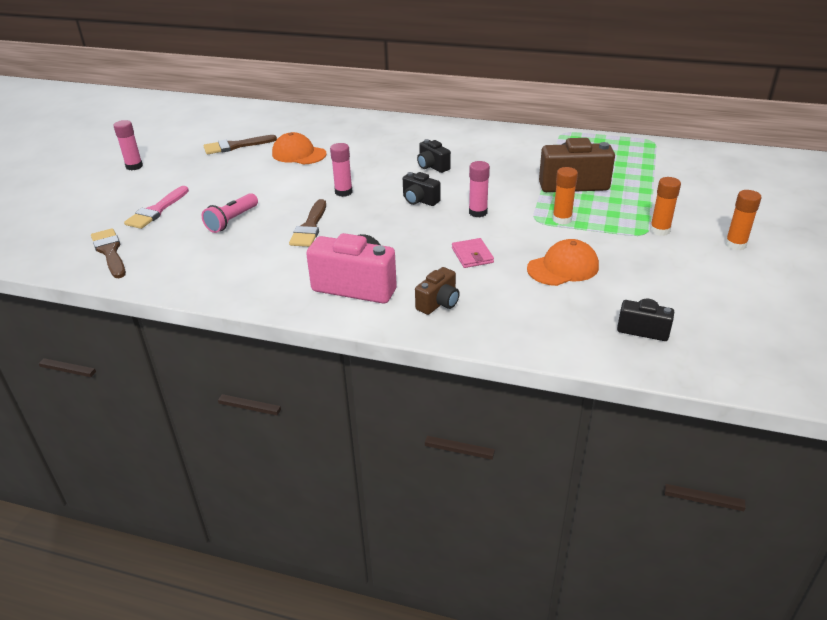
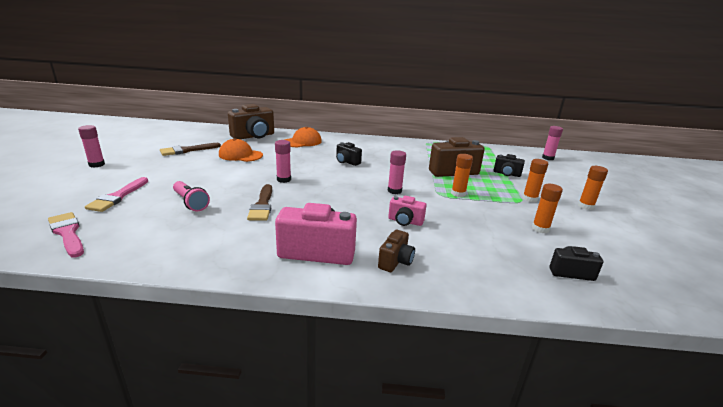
camera: 15 degrees left, 10 degrees down
(110, 252) = (67, 233): brown brush -> pink brush
(232, 221) = (190, 203): pink flashlight -> pink flashlight turned 60 degrees counterclockwise
(321, 123) = (254, 136): none -> brown camera
(419, 200) = (346, 184): black camera -> black camera (506, 174)
(472, 255) = (405, 221): pink wallet -> pink camera
(563, 267) = (479, 227): orange cap -> orange cap (302, 142)
(644, 273) = (540, 229): none -> orange glue stick
(737, 163) = (548, 158): none -> pink glue stick

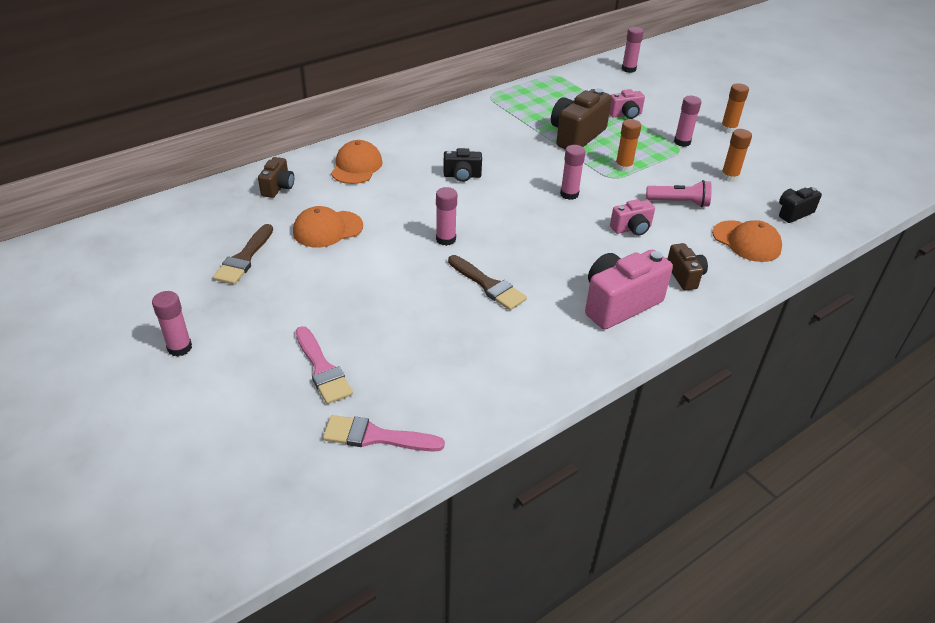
camera: 40 degrees left, 15 degrees up
(190, 203) = (415, 326): pink flashlight -> pink flashlight (679, 202)
(254, 136) = (278, 187): brown camera -> brown camera, size x0.55
(489, 268) = (746, 241): none -> orange cap
(506, 174) = (625, 114): black camera -> pink camera
(529, 199) = (682, 142): orange glue stick -> pink glue stick

